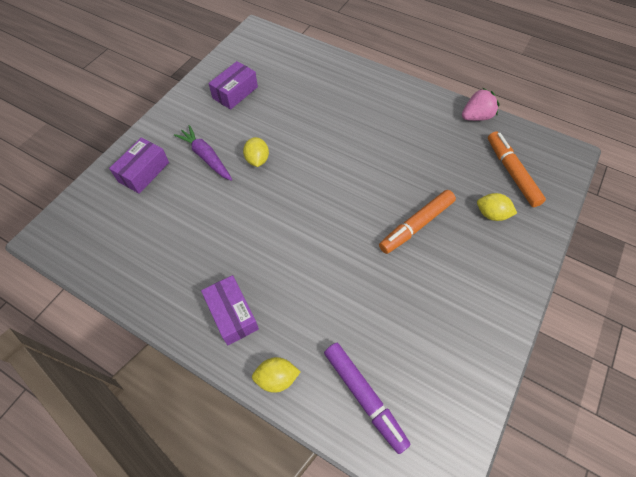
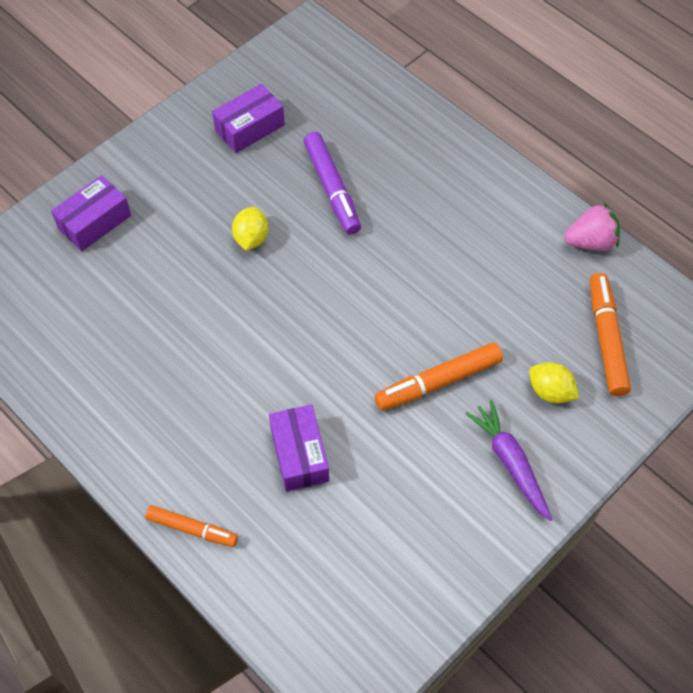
camera: 15 degrees right, 0 degrees up
(206, 157) = (182, 218): purple carrot -> purple carrot (510, 462)
(232, 314) = (160, 439): purple box -> purple box (299, 454)
(277, 378) = (192, 529): yellow lemon -> orange marker
(364, 397) = (291, 578): purple marker -> purple marker (332, 188)

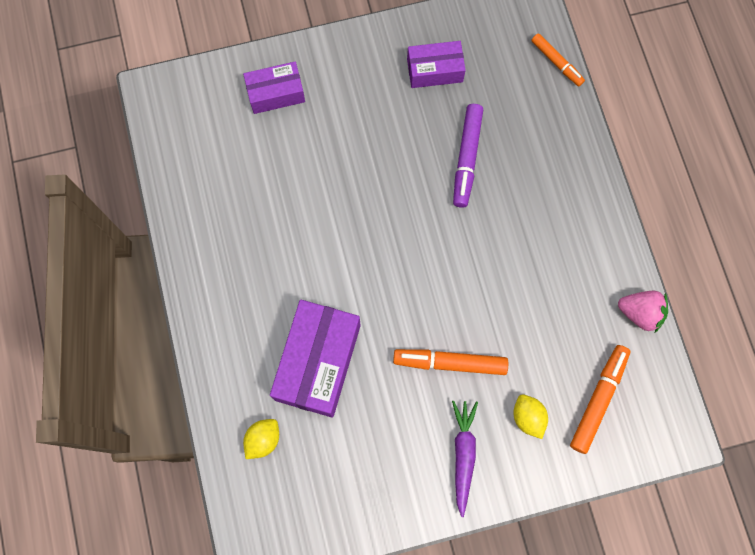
camera: 30 degrees right, 15 degrees up
(192, 529) = (215, 375): orange marker -> orange marker (556, 62)
(251, 238) = (381, 169): yellow lemon -> yellow lemon (263, 439)
(299, 454) = (318, 362): purple box -> purple box, size x1.70

